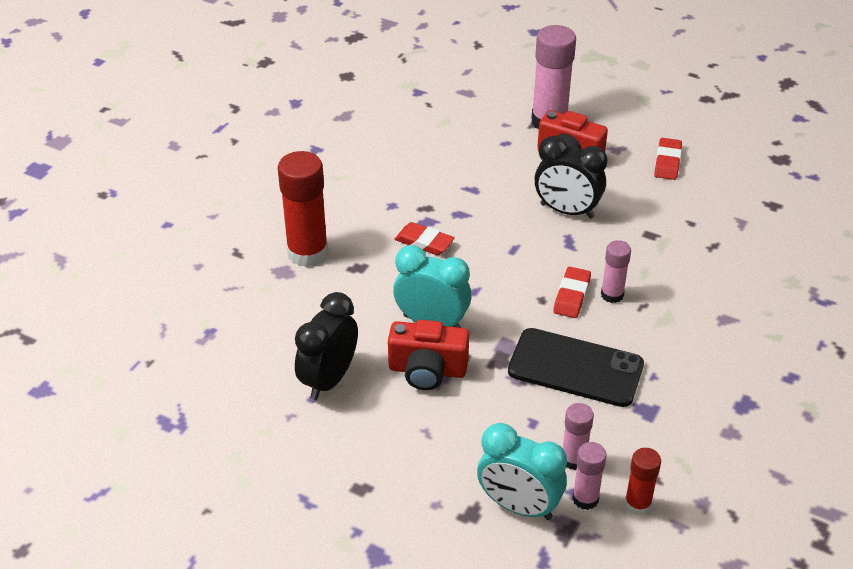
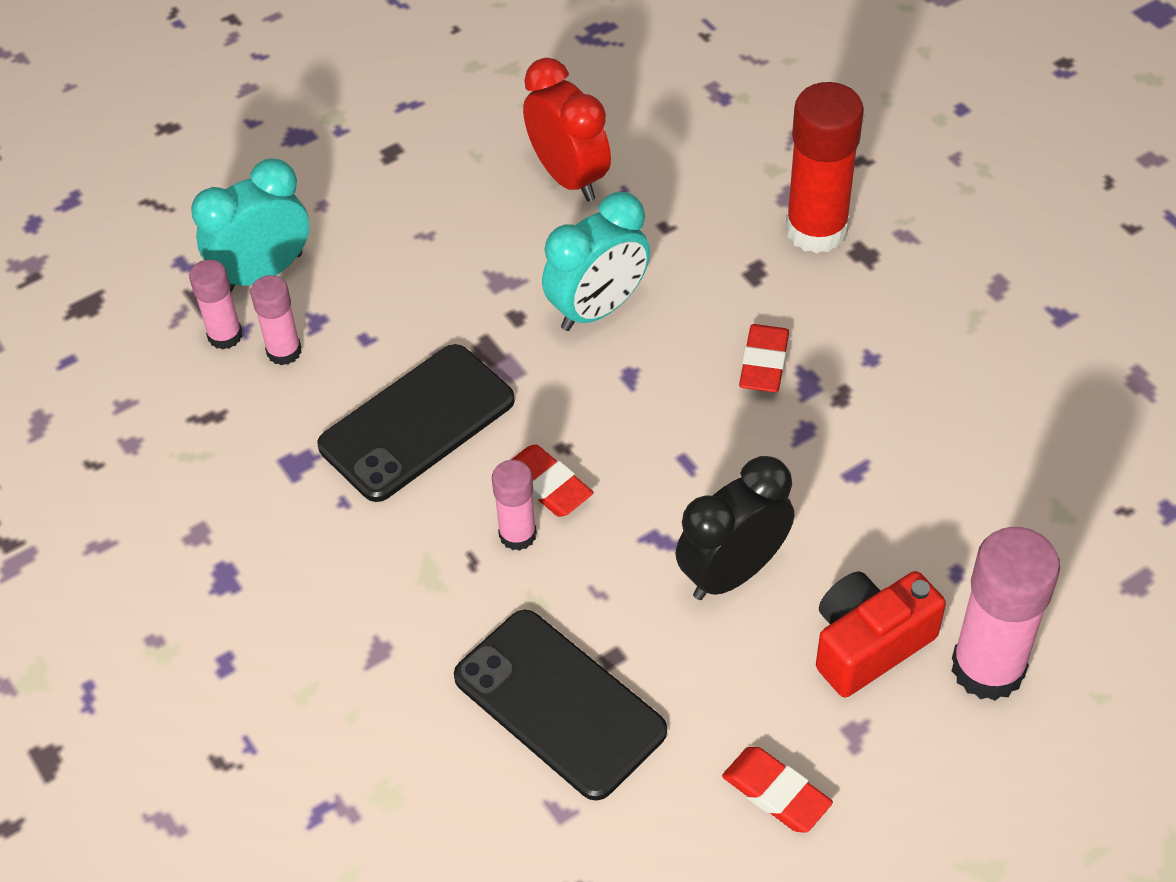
camera: 120 degrees right, 10 degrees up
(329, 380) = (568, 177): black clock -> red clock
(424, 242) = (764, 363): red eraser -> red eraser turned 45 degrees counterclockwise
(427, 370) = (519, 272): red camera -> none
(637, 504) = (179, 380): red glue stick -> none
(691, 242) = (559, 704): none -> black phone

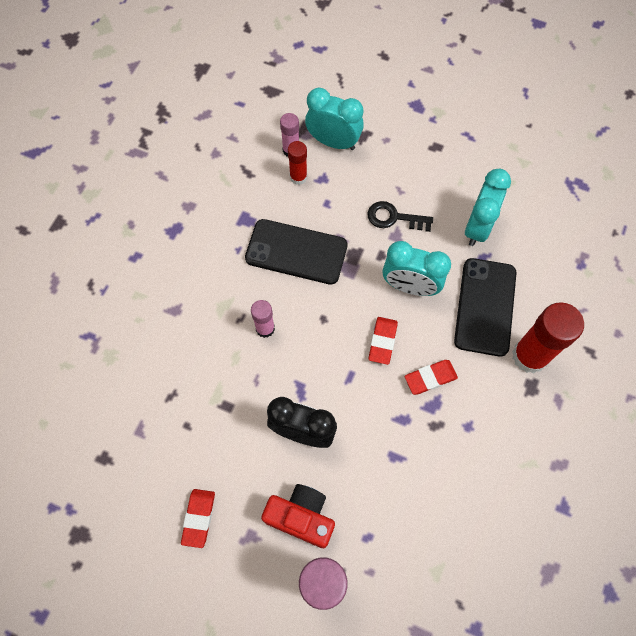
camera: 55 degrees right, 15 degrees up
(284, 351) = (298, 177): pink glue stick -> red glue stick
(466, 266) = (394, 218): none -> black key
(547, 485) = (298, 325): red eraser -> red eraser (382, 341)
(559, 704) = (190, 398): black phone -> black phone (485, 307)
(568, 177) = (477, 227): red clock -> turquoise clock

